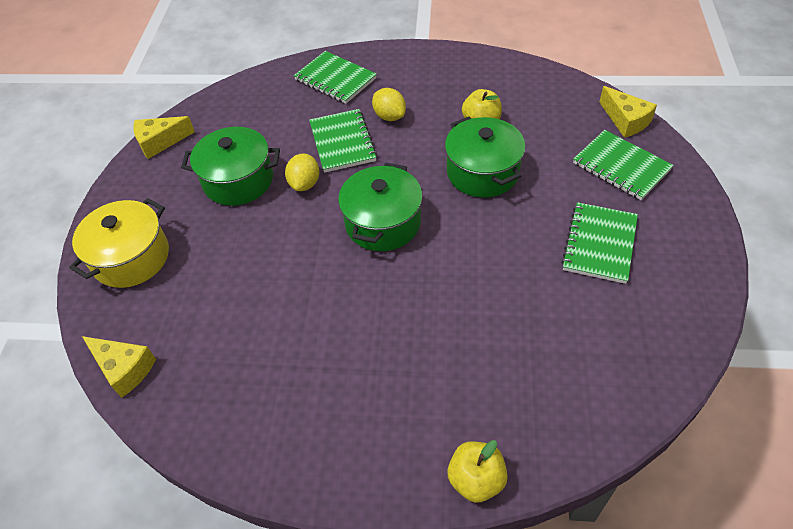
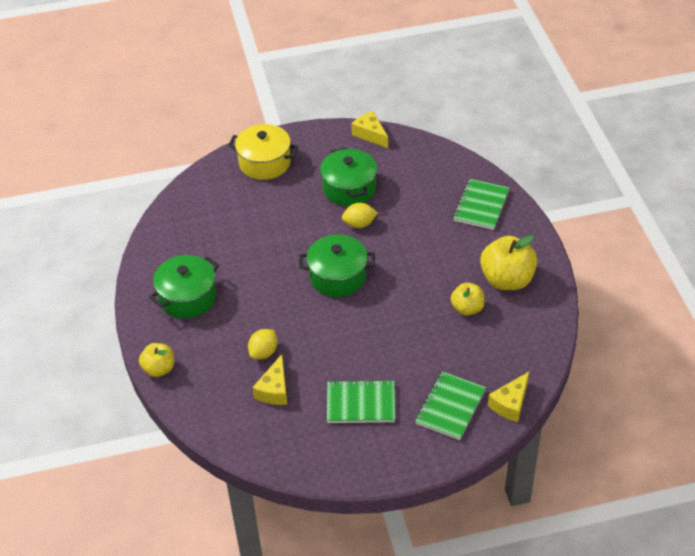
camera: 70 degrees right, 5 degrees down
(124, 369) = (186, 193): yellow cheese -> yellow cheese (274, 390)
(342, 142) = (410, 232): green notebook -> none
(389, 116) = (450, 251): yellow lemon -> yellow lemon (263, 352)
(452, 85) = (507, 280): none -> yellow apple
(482, 172) = (410, 321): green pot -> green pot (187, 297)

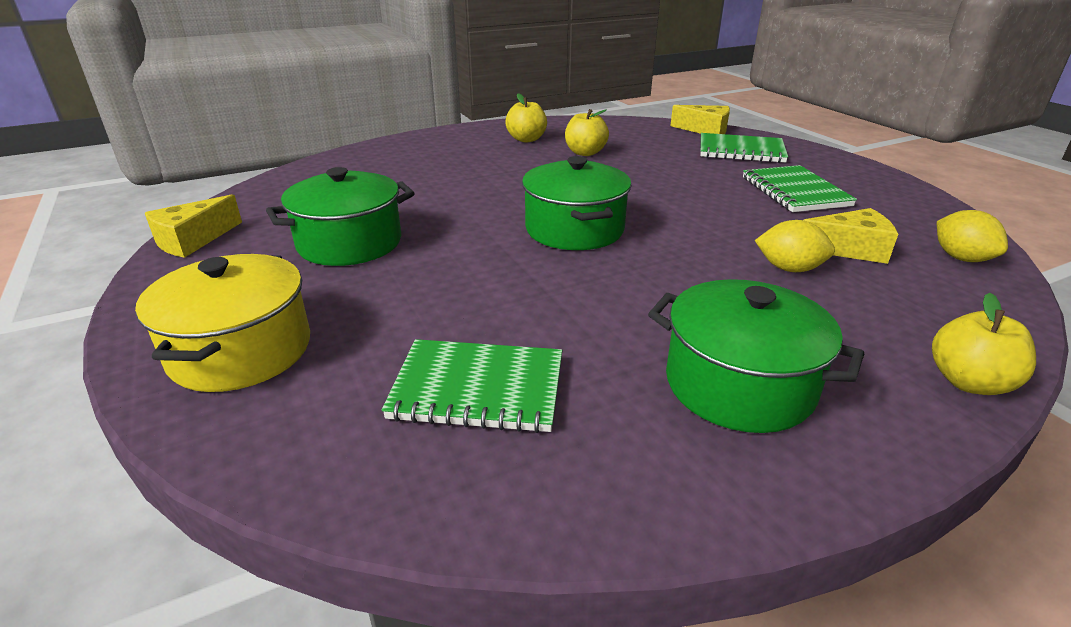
camera: 105 degrees left, 15 degrees down
(359, 224) = (444, 226): yellow lemon -> yellow lemon (961, 258)
(481, 206) = (395, 157): green notebook -> green notebook (478, 389)
(507, 280) = (526, 139): yellow apple -> yellow apple, size x0.59

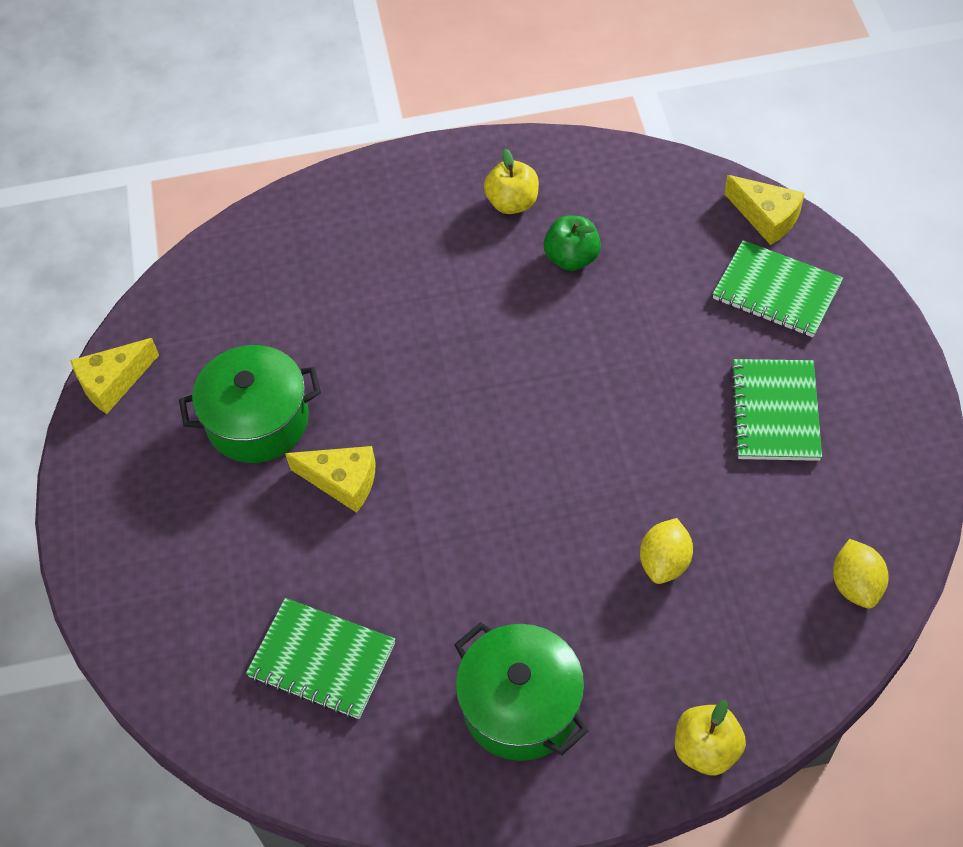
camera: 20 degrees right, 25 degrees up
(241, 351) = (153, 571): yellow pot -> none
(574, 229) = (485, 442): green pot -> none
(585, 153) = (572, 258): yellow apple -> green apple
(789, 269) = (664, 562): yellow lemon -> yellow lemon turned 75 degrees clockwise
(849, 249) = (750, 543): yellow cheese -> yellow cheese (342, 481)

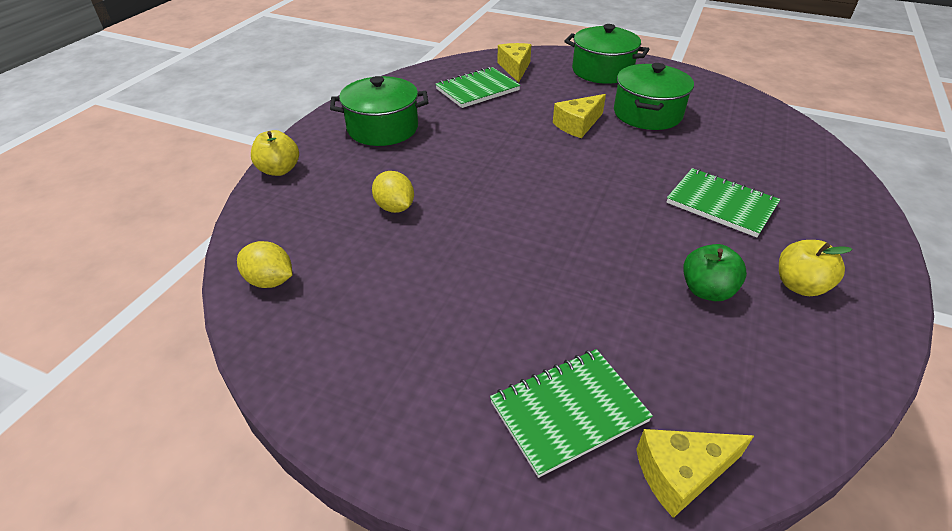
camera: 120 degrees right, 15 degrees down
(113, 383) = (712, 84): yellow cheese -> yellow cheese (515, 68)
(147, 530) = (602, 71): none -> green pot
(774, 412) = (443, 325): green notebook -> green notebook (721, 204)

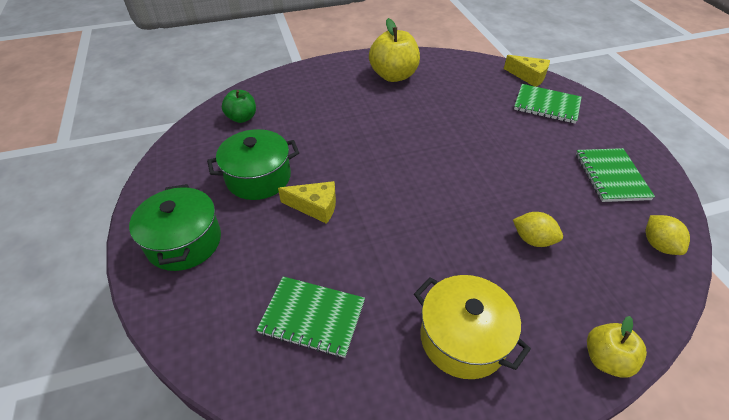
camera: 130 degrees left, 5 degrees up
(383, 128) = (463, 338): green pot -> yellow pot
(395, 207) = (533, 239): yellow lemon -> yellow lemon turned 75 degrees counterclockwise
(515, 68) = (229, 319): yellow cheese -> none
(706, 290) = (431, 96): green apple -> green apple (242, 118)
(721, 204) = (351, 111): green notebook -> green notebook (611, 176)
(799, 285) = (393, 76): yellow apple -> yellow apple, size x1.69

